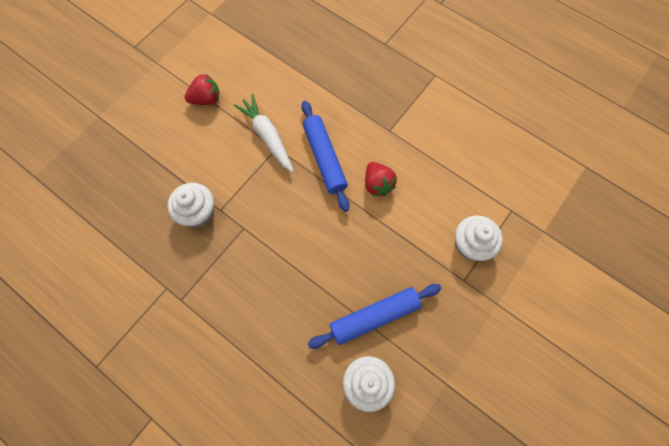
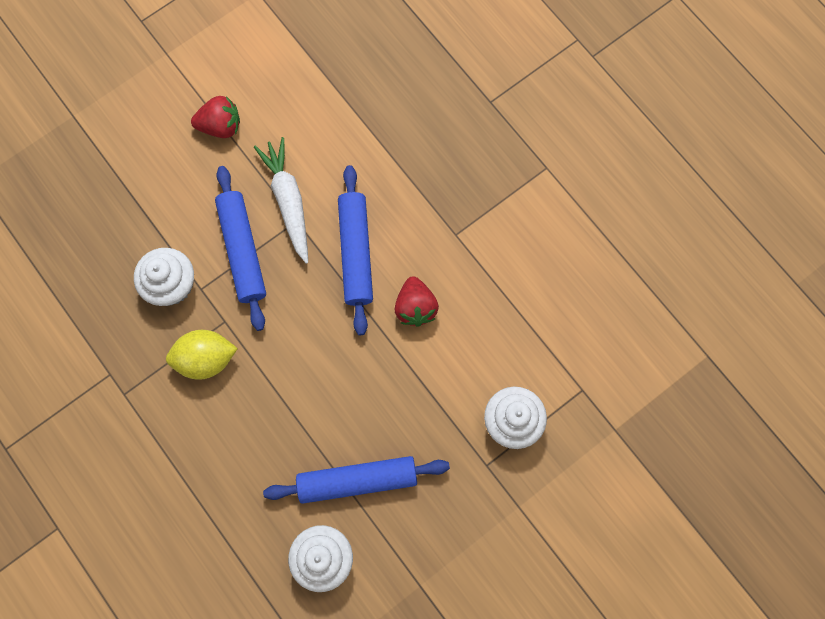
camera: 15 degrees right, 5 degrees up
(236, 258) = (206, 359): none -> yellow lemon
(243, 176) = (242, 251): none -> blue rolling pin

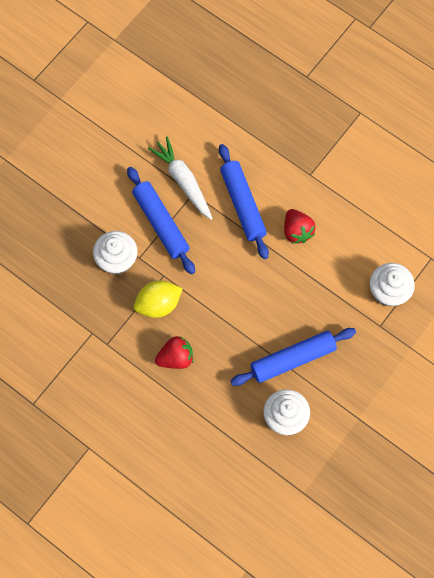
camera: 15 degrees left, 5 degrees down
(220, 126) = (117, 140): red strawberry -> red strawberry (176, 358)

